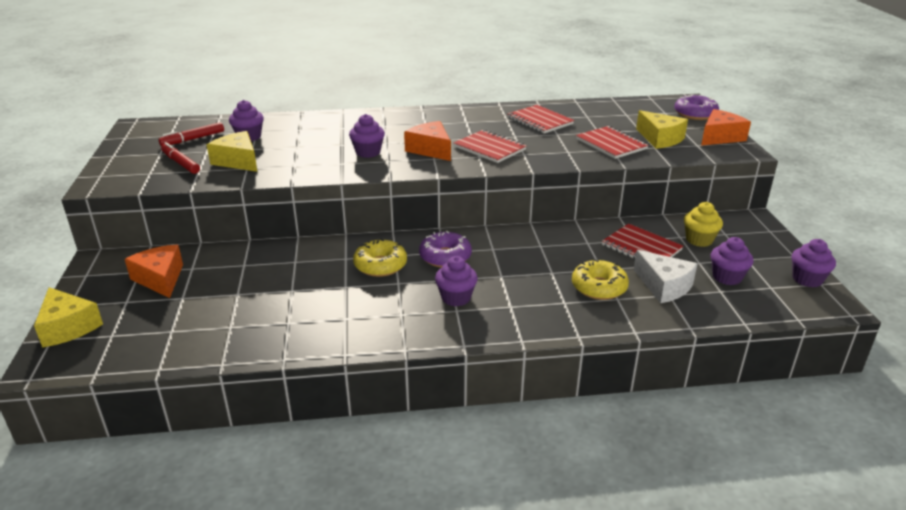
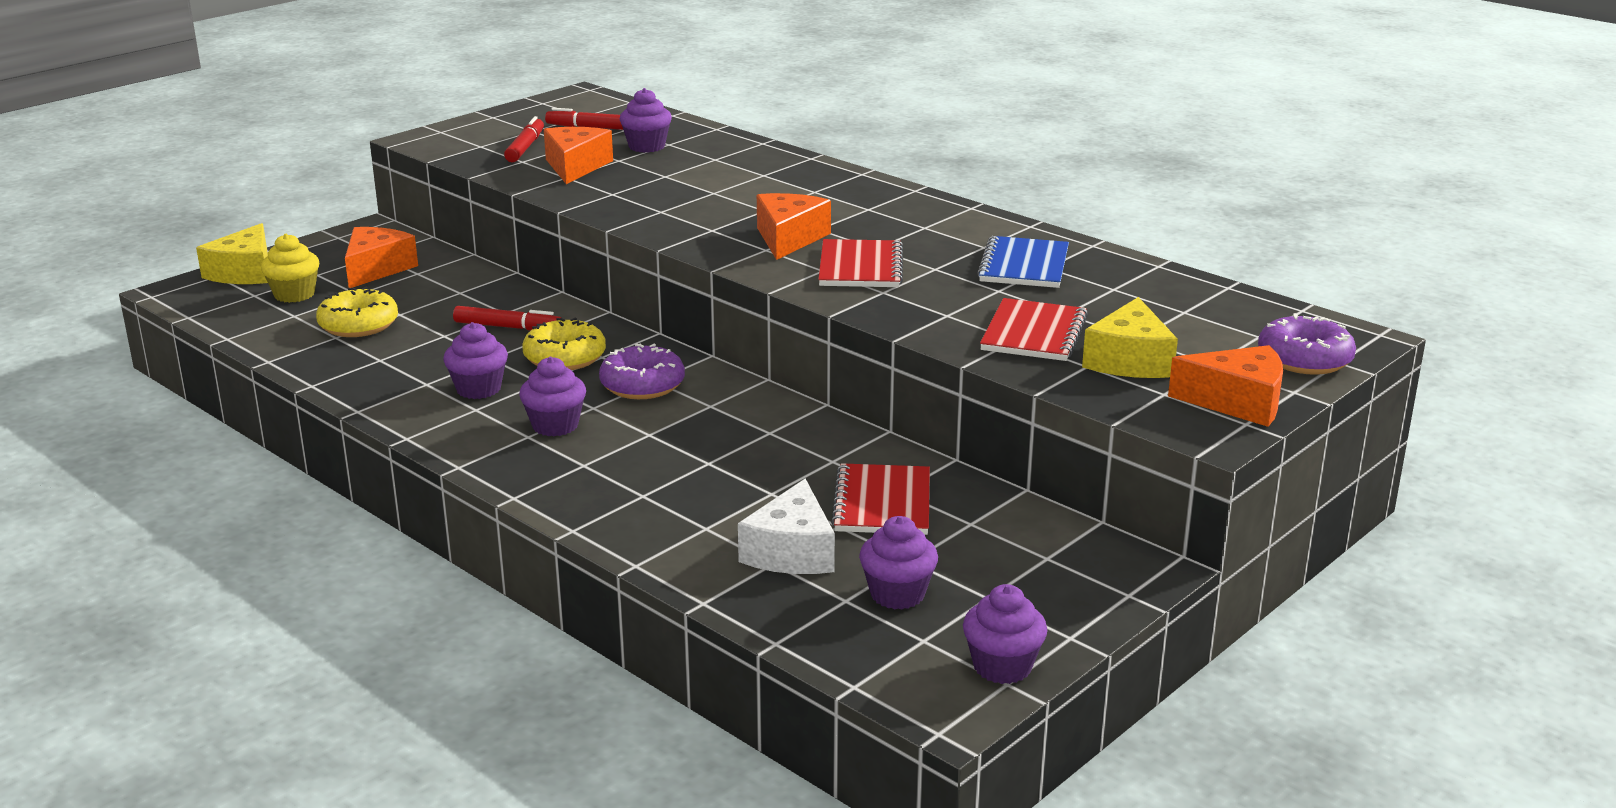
camera: 50 degrees right, 5 degrees down
(238, 161) = (575, 167): yellow cheese -> orange cheese
(316, 267) = (508, 327): none -> red marker
(368, 152) = (716, 212): purple cupcake -> purple cupcake (478, 389)
(540, 121) = (1024, 265): red notebook -> blue notebook
(599, 287) = (716, 506): yellow donut -> yellow donut (358, 325)
(699, 240) = (986, 541): yellow cupcake -> yellow cupcake (294, 294)

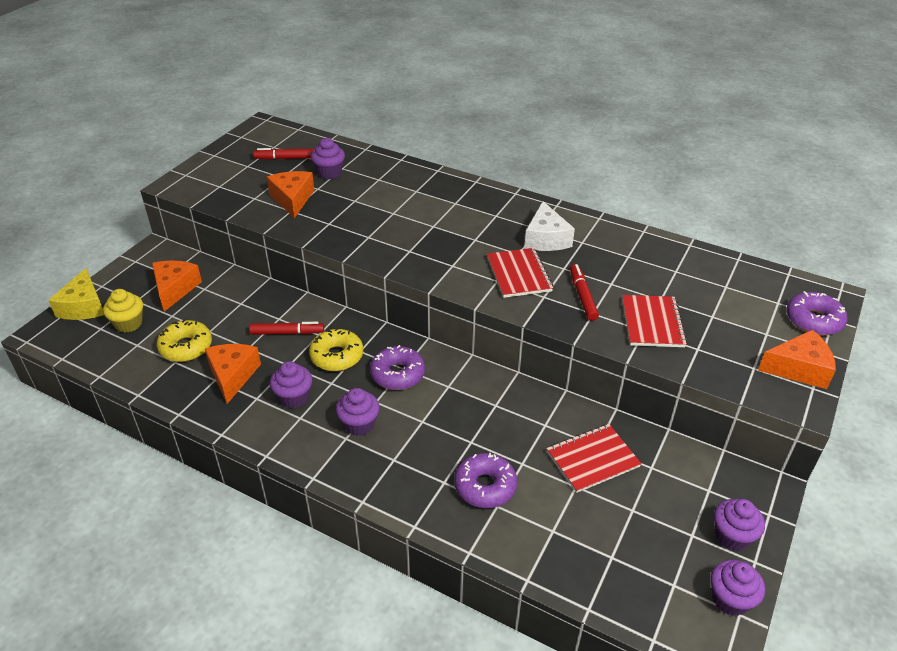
camera: 15 degrees left, 15 degrees up
(525, 147) = (250, 184): red marker -> red marker (582, 296)
(700, 507) = (485, 486): none -> purple donut
(789, 238) = (462, 252): orange cheese -> orange cheese (233, 375)
(791, 551) = (559, 518): white cheese -> white cheese (546, 239)
(882, 503) = (592, 459): red notebook -> red notebook turned 75 degrees clockwise
(897, 594) = (639, 544): purple cupcake -> purple cupcake (732, 536)
(1024, 265) = (614, 257): blue notebook -> none
(1129, 360) = (719, 339): yellow cheese -> none

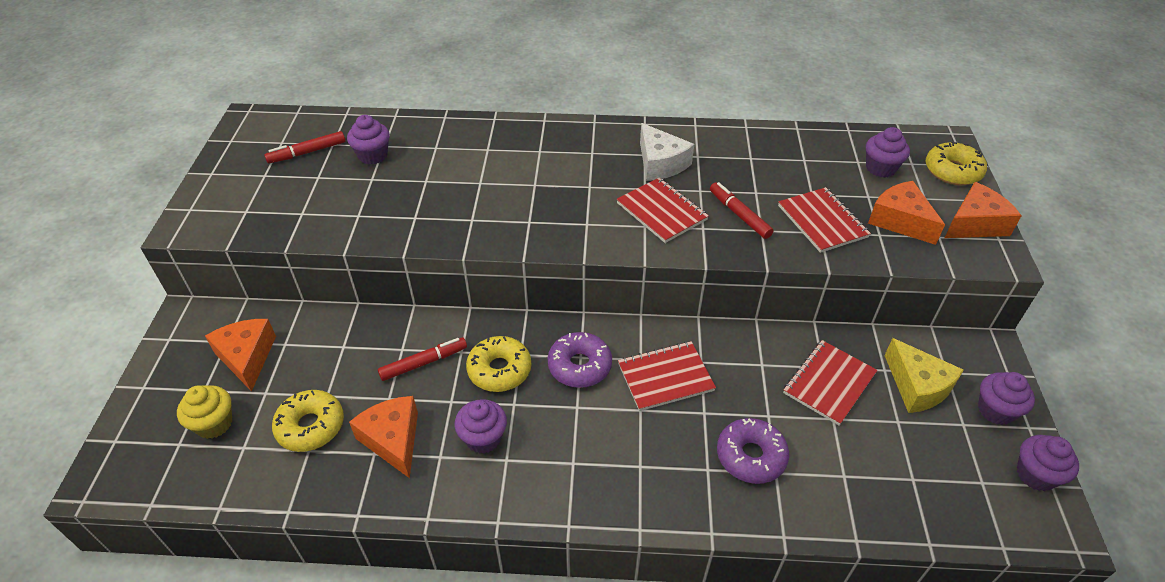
camera: 25 degrees left, 5 degrees up
(83, 306) = (135, 423): yellow cheese -> yellow cheese (917, 386)
(292, 199) = (351, 201): orange cheese -> orange cheese (900, 221)
(359, 424) = (577, 441): purple cupcake -> purple cupcake (880, 168)
(458, 406) = (665, 377): none -> red notebook
(813, 320) = (952, 171): purple donut -> yellow donut

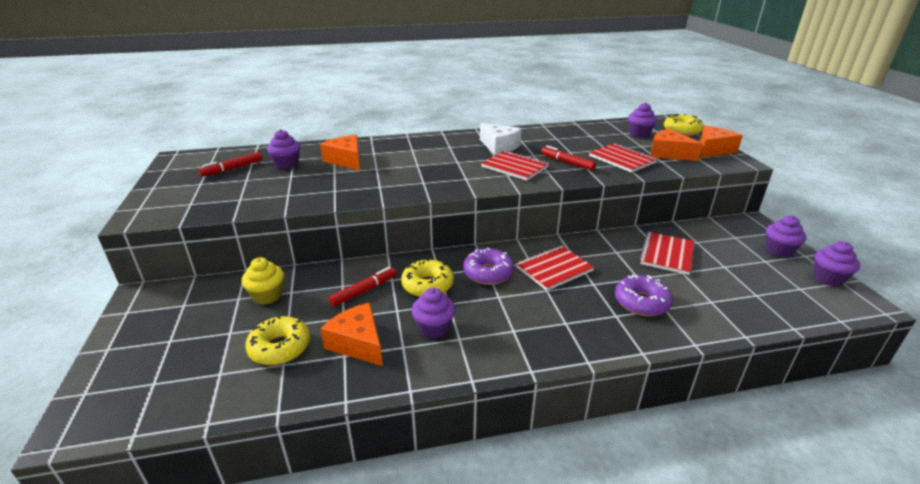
camera: 15 degrees left, 15 degrees down
(214, 424) = (186, 362): yellow cupcake -> yellow cupcake (267, 296)
(247, 357) = (206, 312): orange cheese -> orange cheese (346, 160)
(917, 386) = (723, 247): yellow cheese -> none

